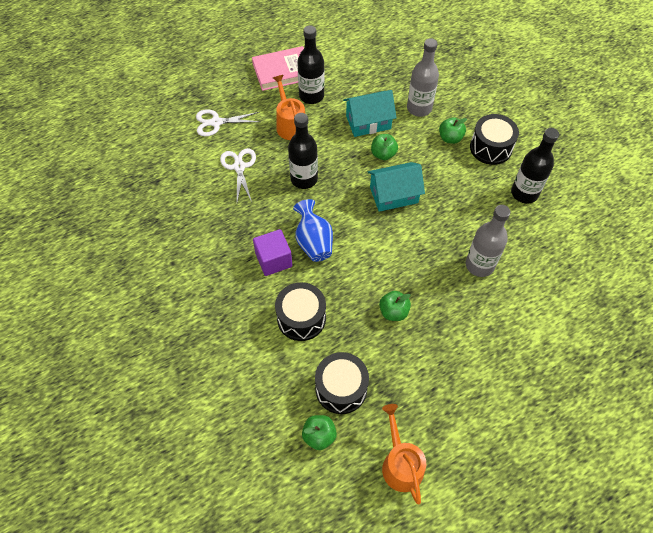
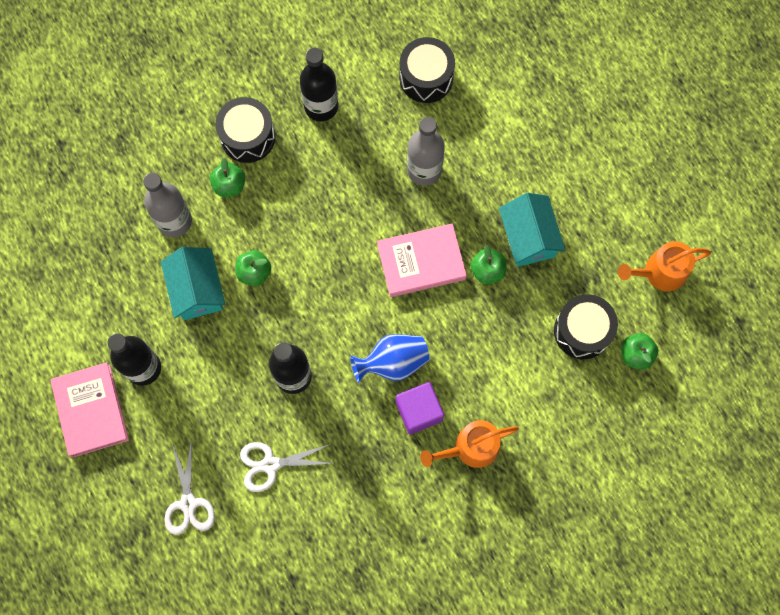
camera: 90 degrees left, 15 degrees up
(290, 124) = (196, 397): orange watering can -> orange watering can (471, 448)
(301, 318) = (498, 376): black drum -> black drum (426, 78)
(394, 195) = (321, 262): turquoise house -> turquoise house (528, 237)
(398, 262) = (421, 262): none -> pink book

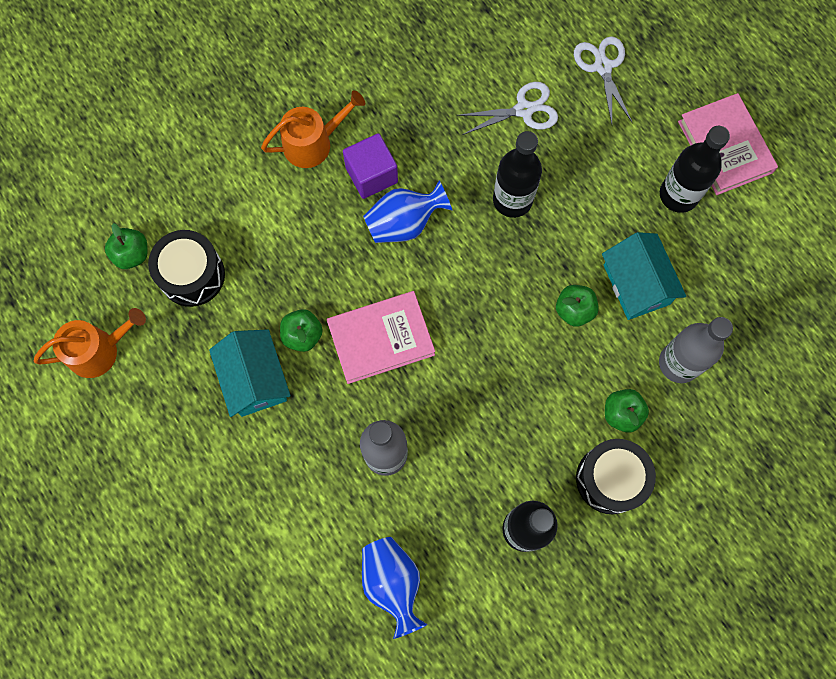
camera: 175 degrees right, 0 degrees up
(426, 78) = (392, 582): black drum -> blue vase

